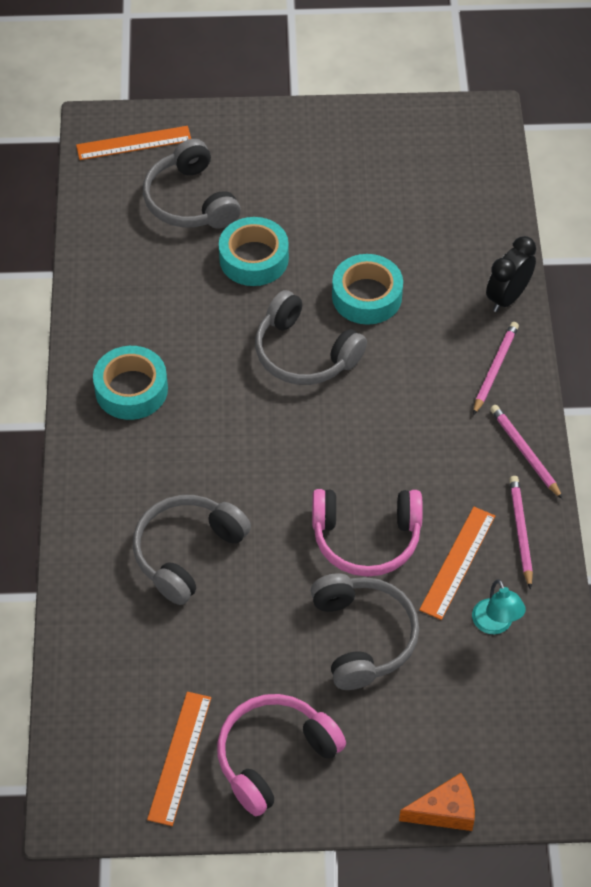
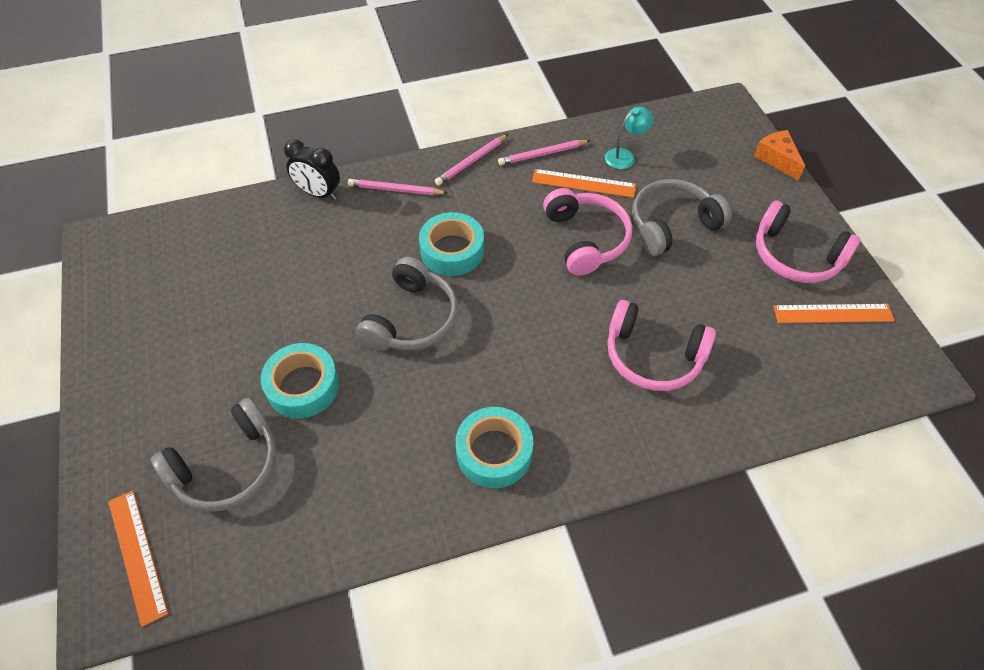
camera: 105 degrees left, 0 degrees up
(187, 552) = (653, 356): grey headphones -> pink headphones
(367, 296) = (335, 286): turquoise tape -> turquoise tape (452, 251)

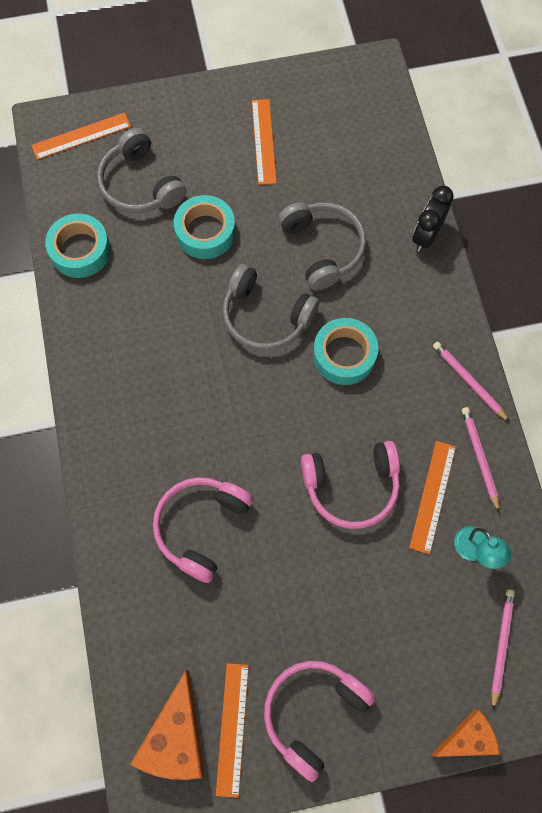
camera: 95 degrees right, 15 degrees up
(182, 337) = (264, 141): none -> orange ruler
(395, 190) = (428, 306): pink pencil -> pink pencil (501, 646)
(494, 452) = (123, 376): turquoise tape -> turquoise tape (80, 250)
(672, 225) = (366, 582): grey headphones -> grey headphones (322, 249)
(858, 357) = (176, 737): none -> orange cheese

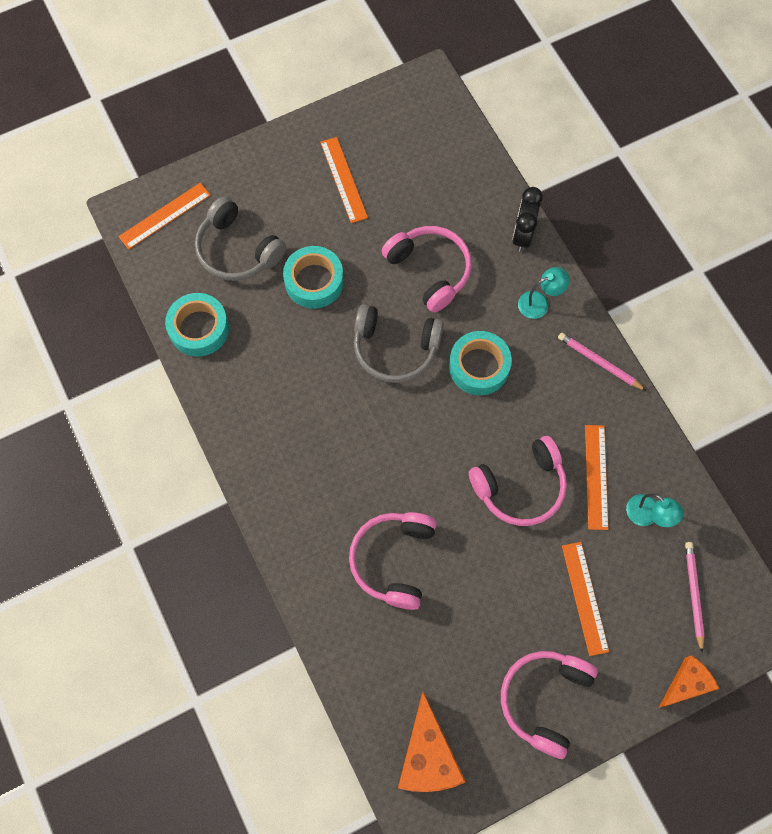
camera: 15 degrees left, 0 degrees up
(232, 728) = (476, 734): orange ruler -> orange ruler (584, 598)
(322, 249) = (430, 270): grey headphones -> pink headphones
(424, 306) = (539, 302): none -> turquoise lamp
(479, 458) = (628, 430): pink pencil -> none

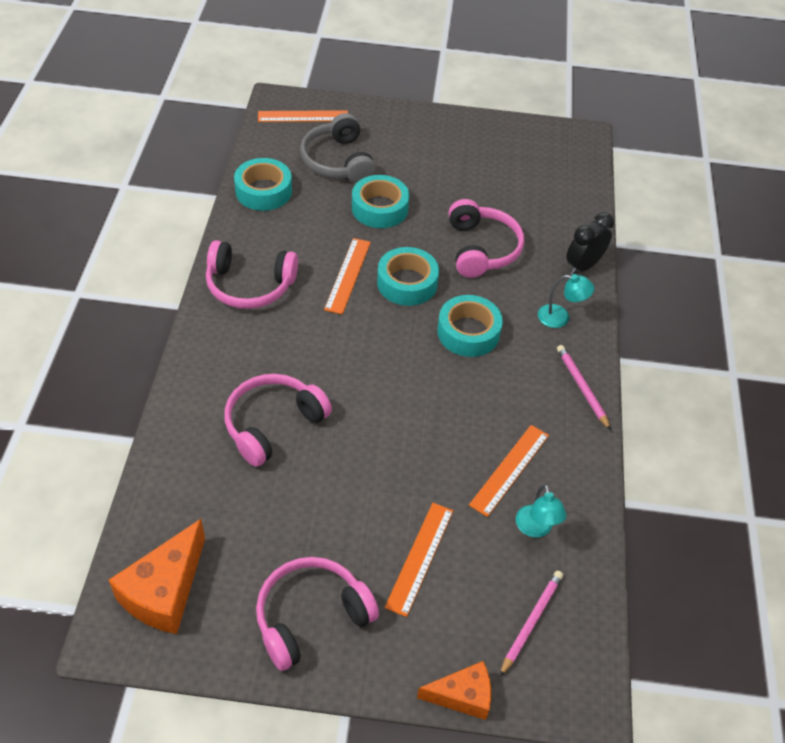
camera: 30 degrees right, 20 degrees down
(344, 179) = (460, 160): orange ruler -> orange ruler (348, 275)
(395, 348) = (407, 283): grey headphones -> turquoise tape
(520, 486) = (432, 436): pink headphones -> pink headphones (249, 285)

